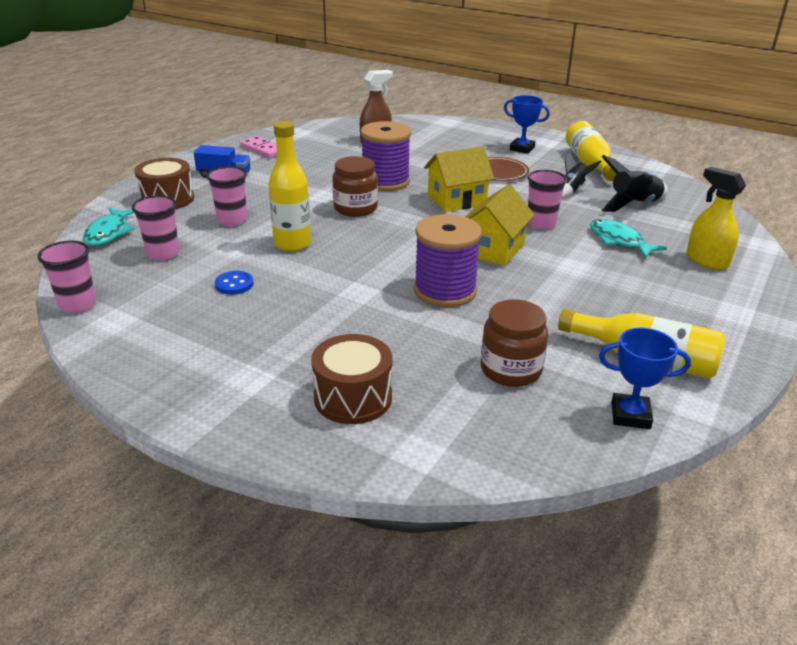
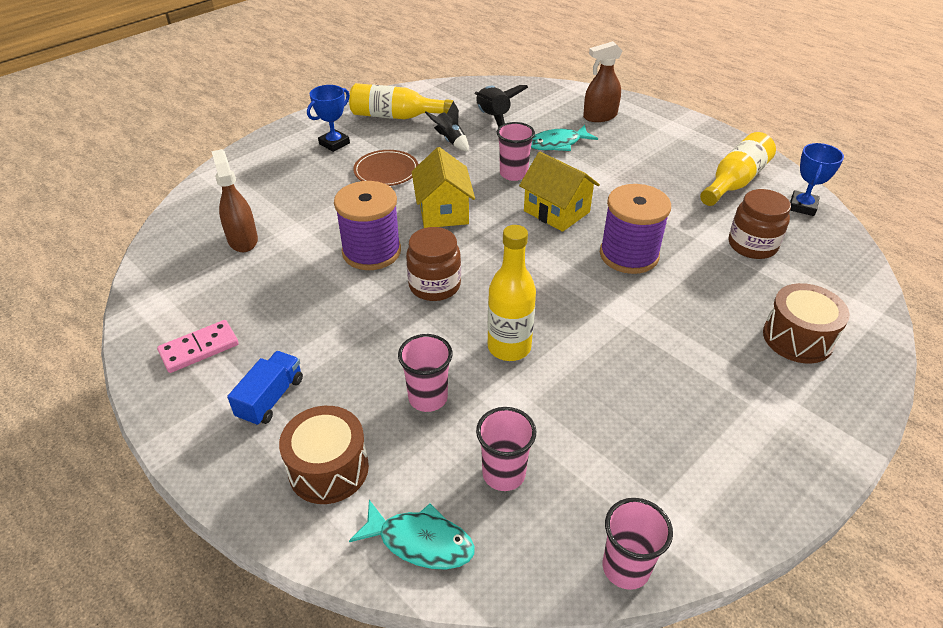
camera: 75 degrees left, 10 degrees up
(234, 284) = (595, 405): blue button -> none
(706, 260) = (599, 116): yellow spray bottle -> brown spray bottle

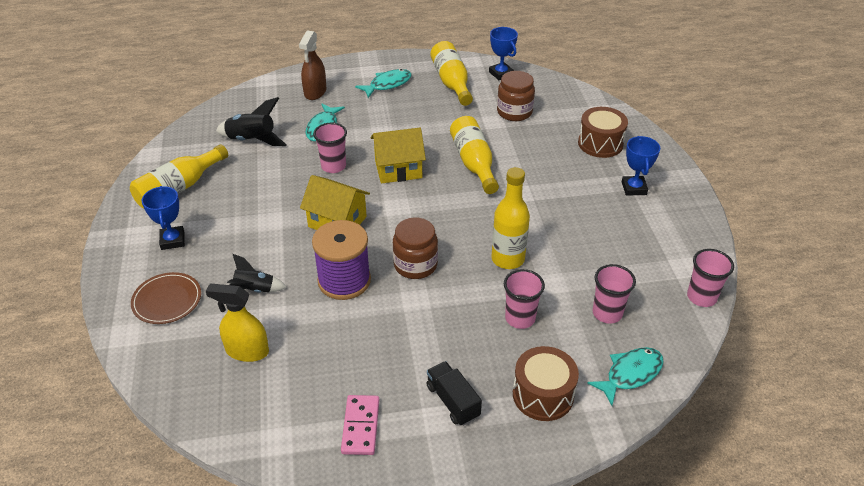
camera: 55 degrees left, 0 degrees up
(243, 240) = (247, 351): brown spray bottle -> yellow spray bottle
(271, 398) = (453, 401): blue truck -> black truck
(386, 171) = (250, 228): brown plate -> brown plate (167, 300)
(450, 140) = (252, 176): black rocket -> black rocket (254, 290)
(629, 255) = (474, 163): purple spool -> yellow bottle
(670, 147) = (387, 84): none -> turquoise fish
(755, 405) = (634, 188): none -> blue trophy

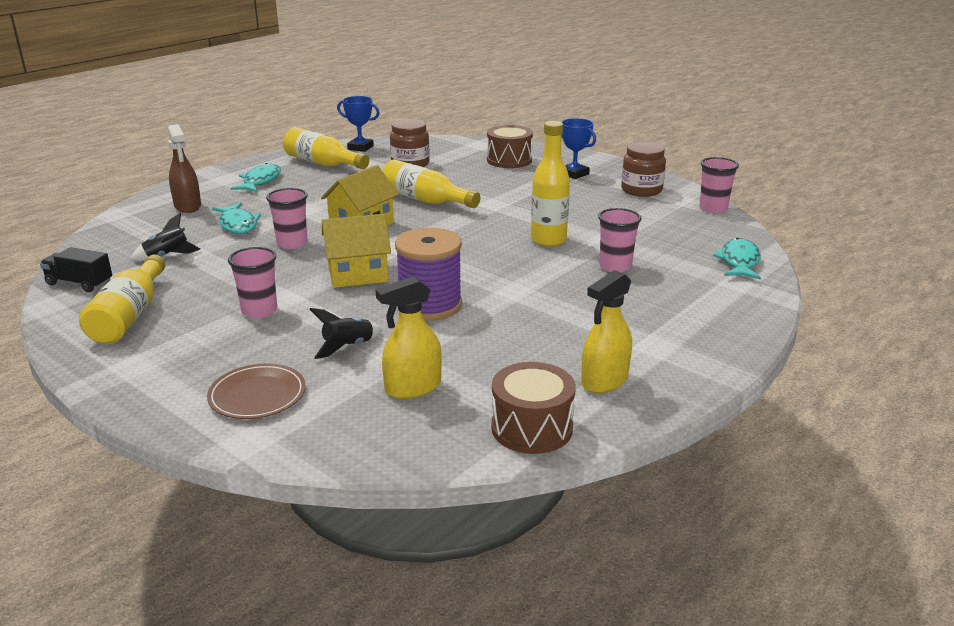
camera: 40 degrees left, 15 degrees down
(172, 240) = (188, 353): blue trophy -> none
(252, 140) = (167, 256): black rocket -> black rocket, size x0.66
(361, 426) = (604, 381): pink domino -> yellow spray bottle
(415, 265) = (478, 271): brown jar -> brown jar (641, 190)
(453, 401) = (649, 331): black truck -> black truck (79, 283)
(543, 395) = (704, 297): brown drum -> brown drum (532, 428)
(607, 313) = (669, 239): pink cup -> pink cup (259, 311)

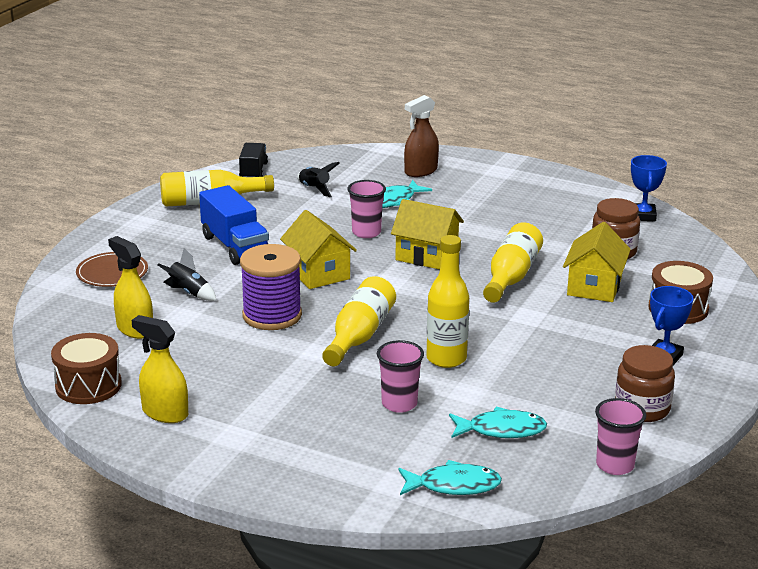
camera: 75 degrees right, 0 degrees up
(259, 311) = (235, 246): pink cup -> blue truck
(260, 181) = (503, 187): turquoise fish -> turquoise fish (501, 430)
(323, 164) = (576, 206): yellow bottle -> yellow bottle (359, 336)
(461, 177) = (594, 286): none -> yellow house

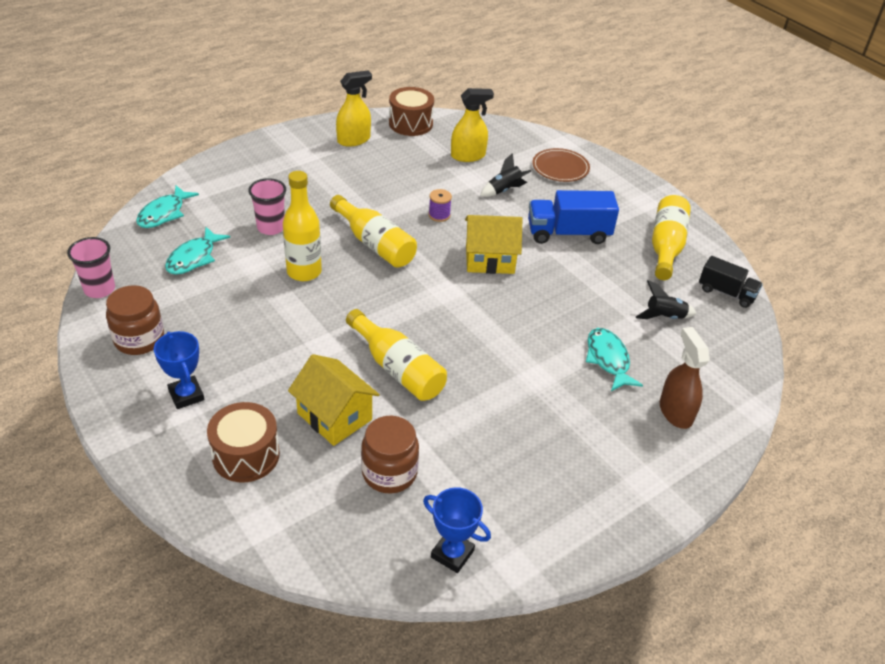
camera: 115 degrees right, 15 degrees up
(272, 315) = (439, 215): purple spool -> purple spool, size x0.45
(366, 232) = (548, 314): pink cup -> none
(426, 255) = (477, 333): yellow house -> none

